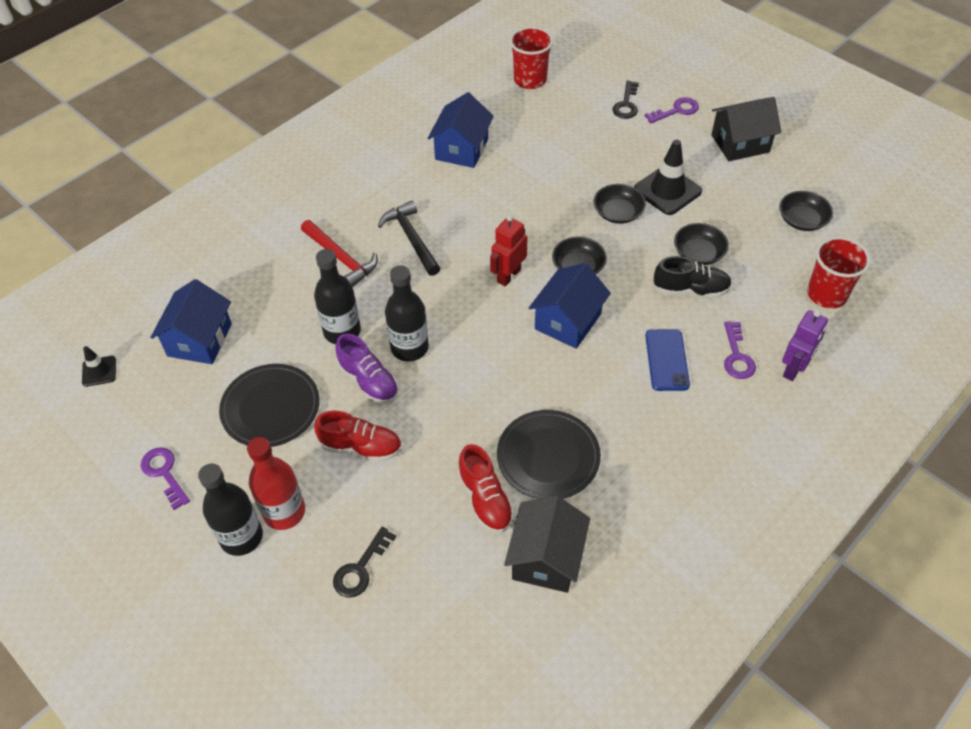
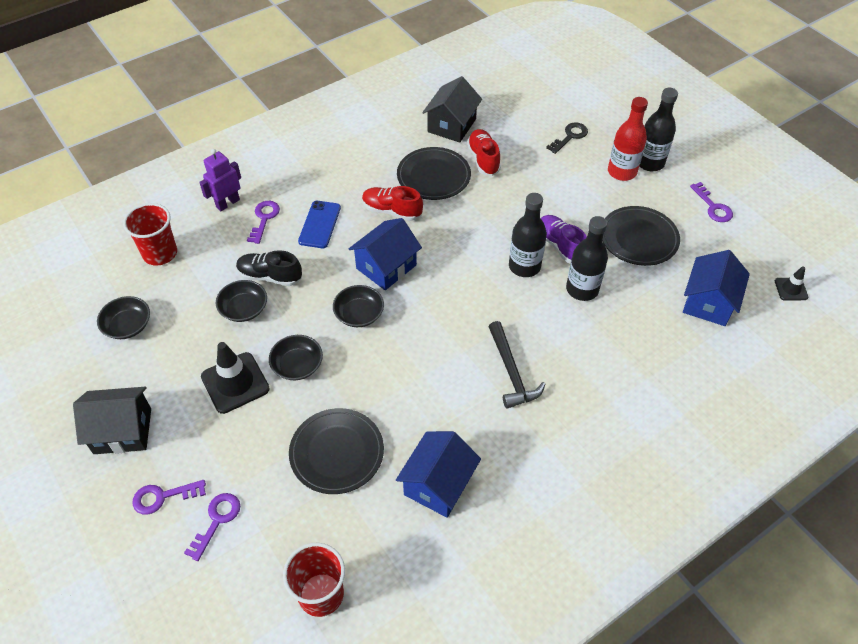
camera: 170 degrees left, 0 degrees up
(341, 259) = (583, 361): red hammer -> none
(361, 447) = (567, 202): red shoe -> red shoe (392, 211)
(508, 276) = (425, 316): red robot -> none
(552, 156) = (337, 452): none -> black plate
(626, 104) = (217, 520): black key -> purple key

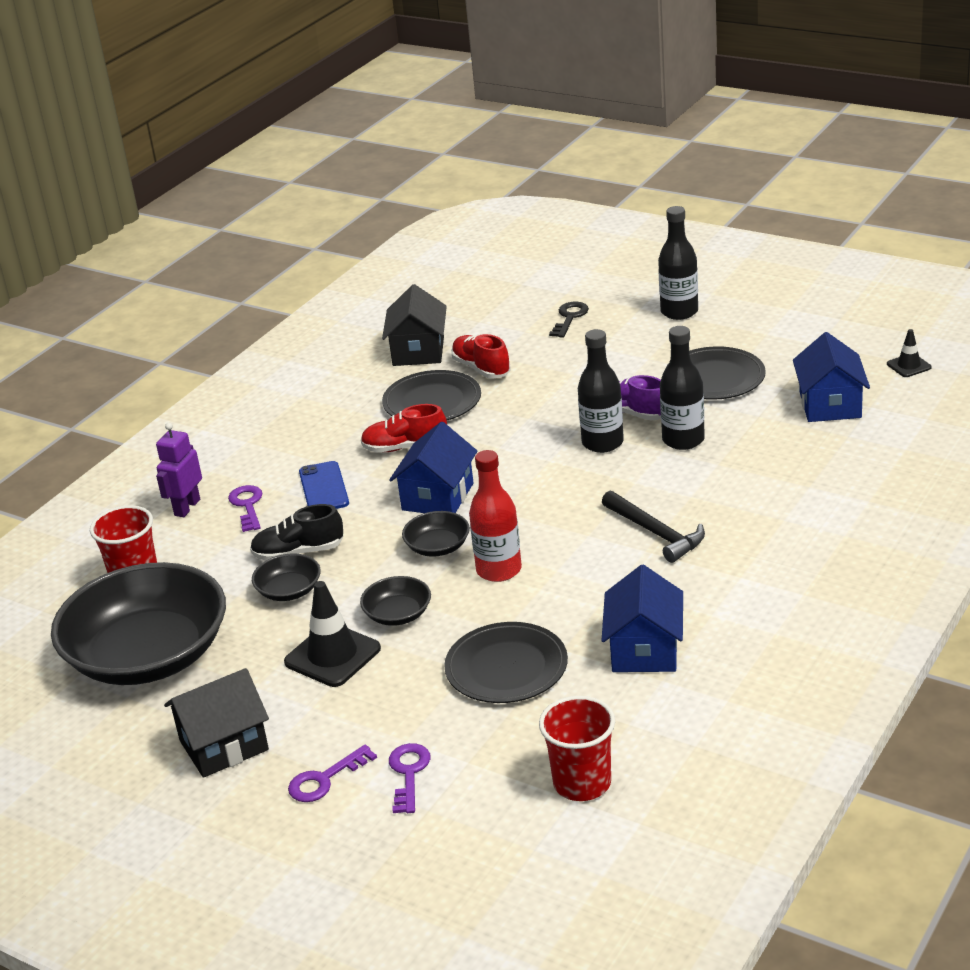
camera: 20 degrees left, 20 degrees down
(128, 325) = (148, 656): black bowl -> black bowl, size x2.41
(622, 172) = (653, 329): red bottle -> red bottle (499, 570)
(713, 207) = (777, 326): purple key -> none

